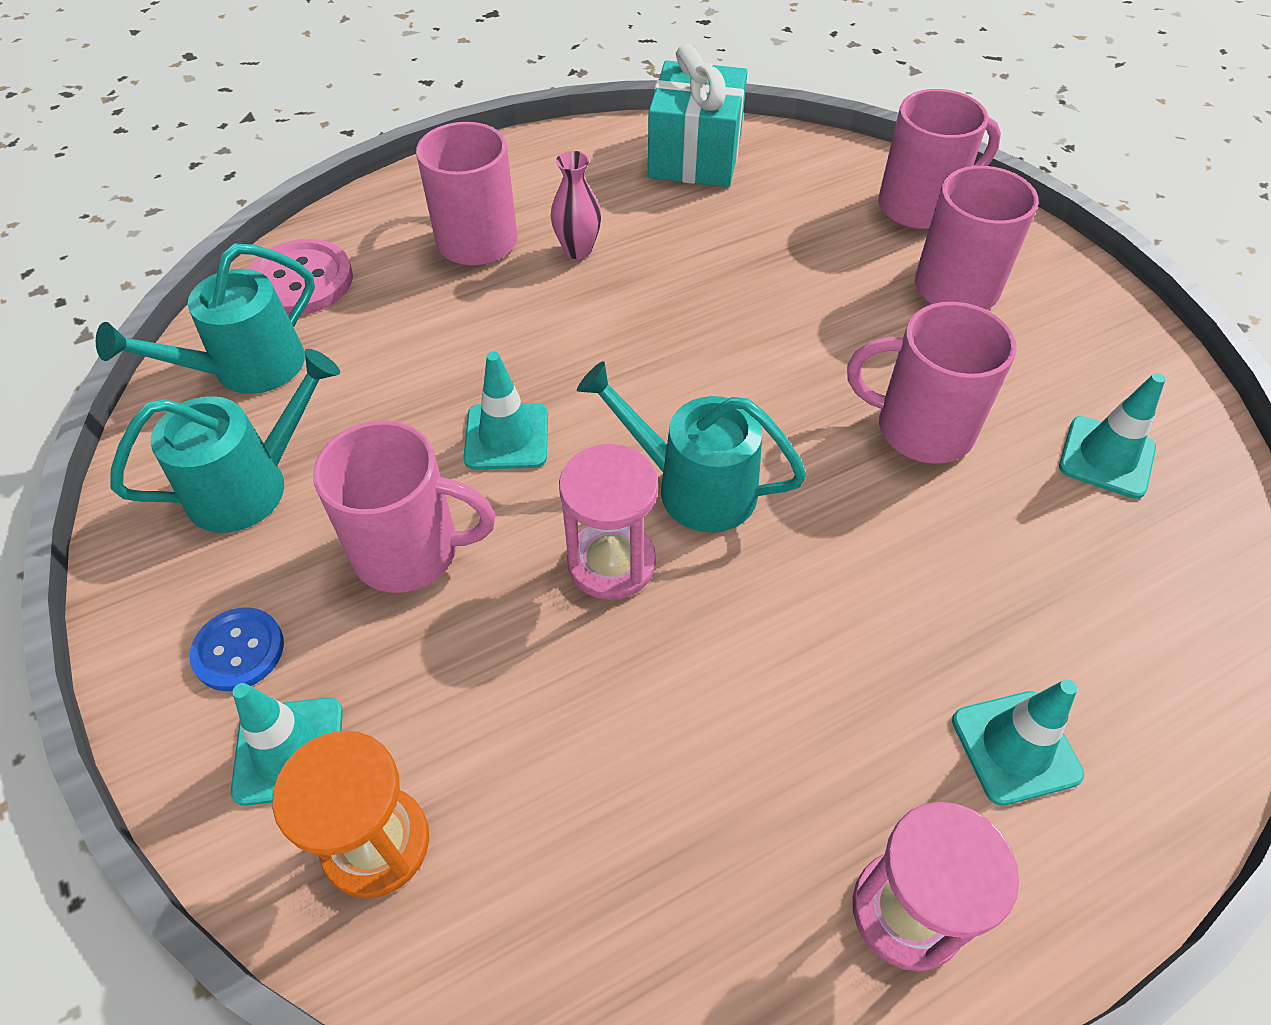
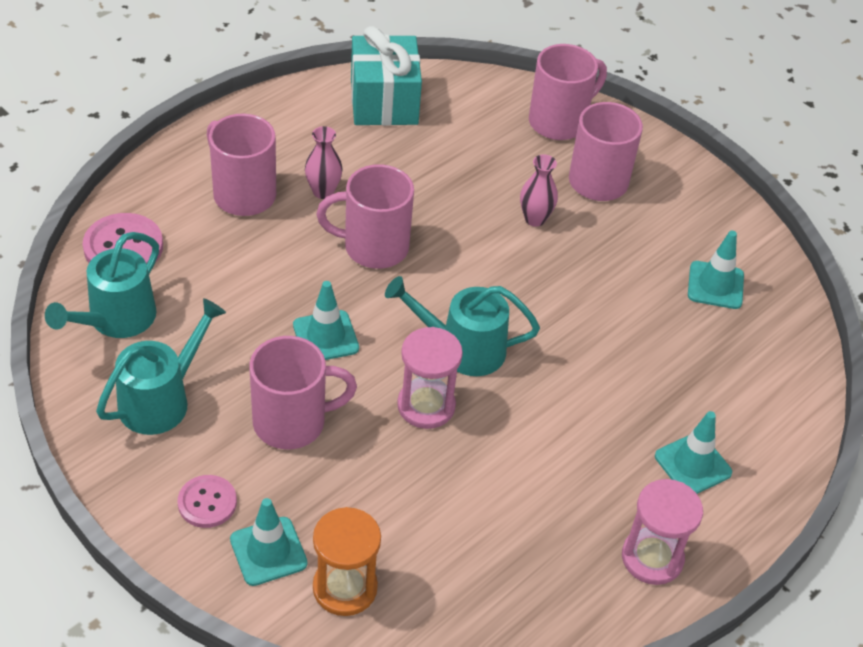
camera: 20 degrees left, 5 degrees down
(238, 650) = (207, 502): blue button -> pink button
(852, 323) = (535, 219): none -> pink vase
(920, 428) = (597, 285): pink mug -> pink mug (373, 247)

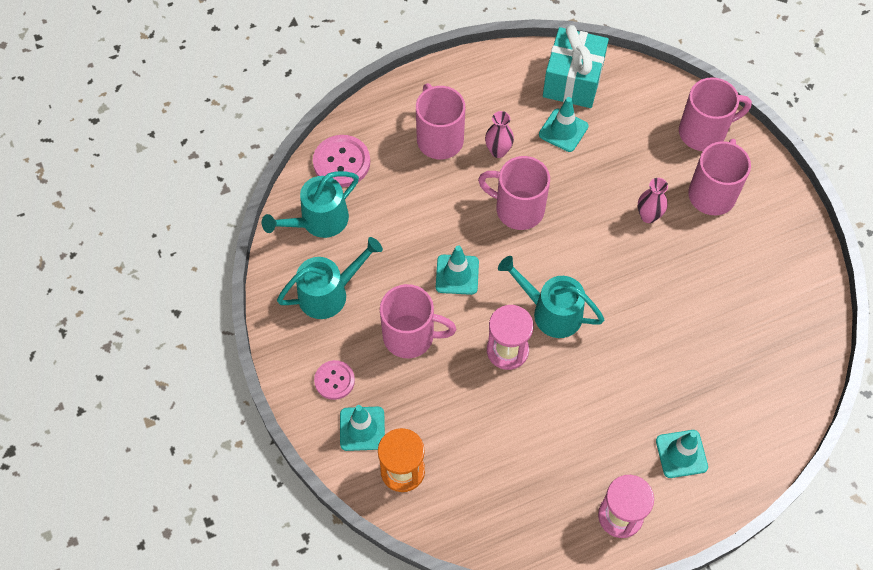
camera: 25 degrees right, 15 degrees up
(715, 285) = (765, 311): turquoise traffic cone -> turquoise traffic cone (563, 130)

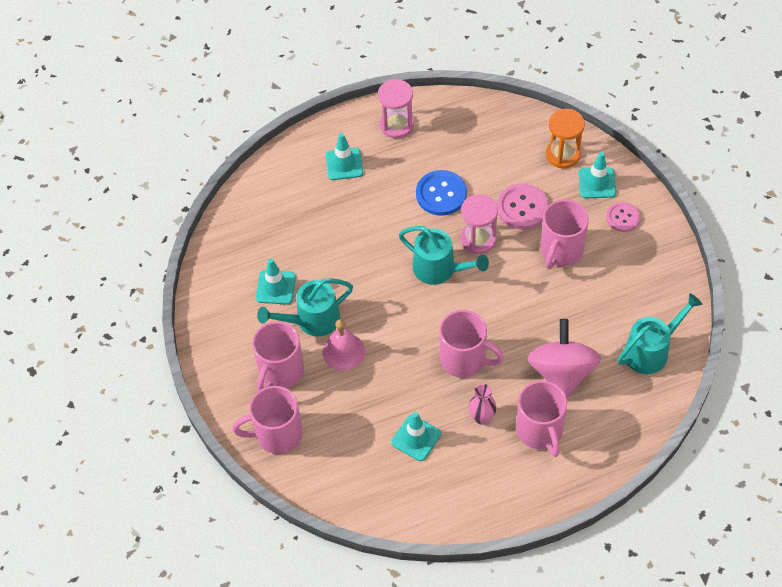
camera: 175 degrees left, 5 degrees down
(329, 293) = (634, 286): turquoise watering can -> turquoise watering can (312, 320)
(341, 162) = (635, 408): pink button -> pink button (522, 208)
(410, 336) = (561, 251): pink mug -> pink mug turned 75 degrees counterclockwise
(415, 197) = (562, 372): none -> pink spinning top
(457, 274) = (521, 301): turquoise traffic cone -> turquoise traffic cone (276, 287)
(555, 411) = (441, 194): none -> blue button
(572, 81) = (402, 493): turquoise gift -> none
(648, 216) = (343, 351): pink vase -> pink bell

